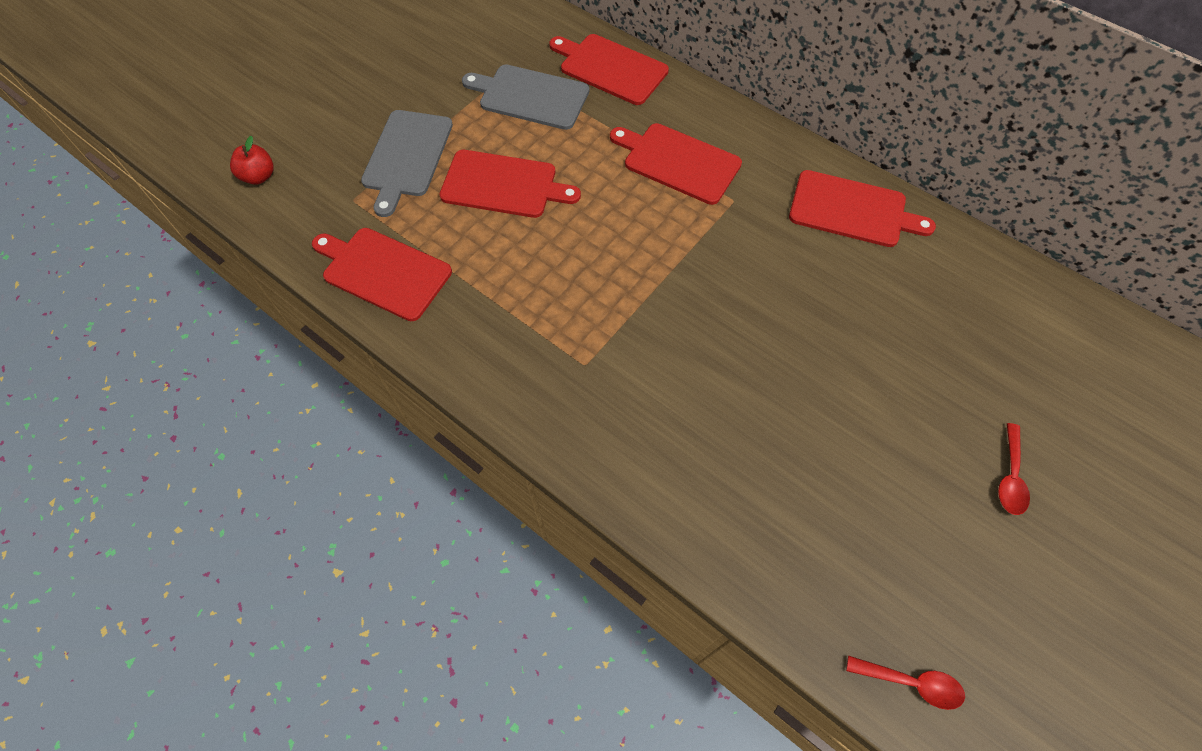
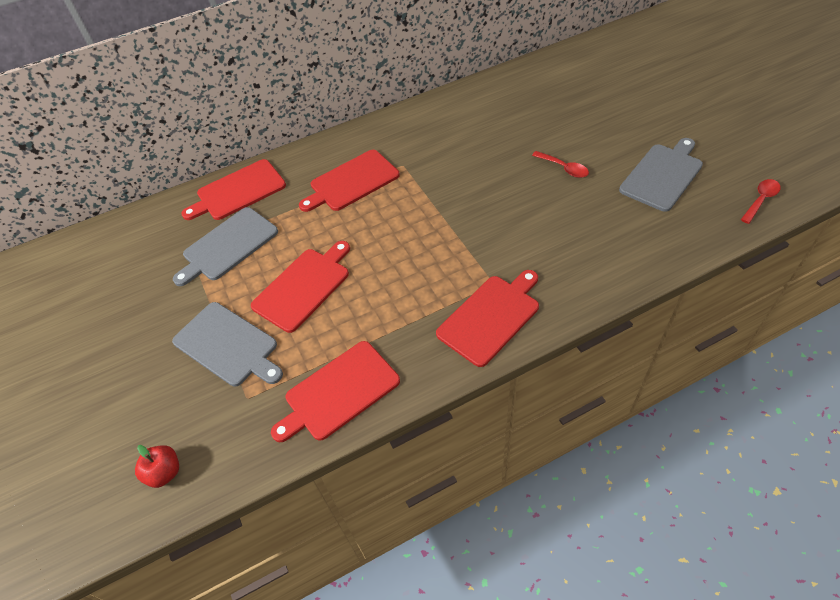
camera: 60 degrees left, 10 degrees down
(852, 210) = (444, 116): red cutting board -> red cutting board (491, 317)
(888, 521) = (662, 175): none -> grey cutting board
(1010, 477) = (651, 119): red spoon -> red spoon (564, 168)

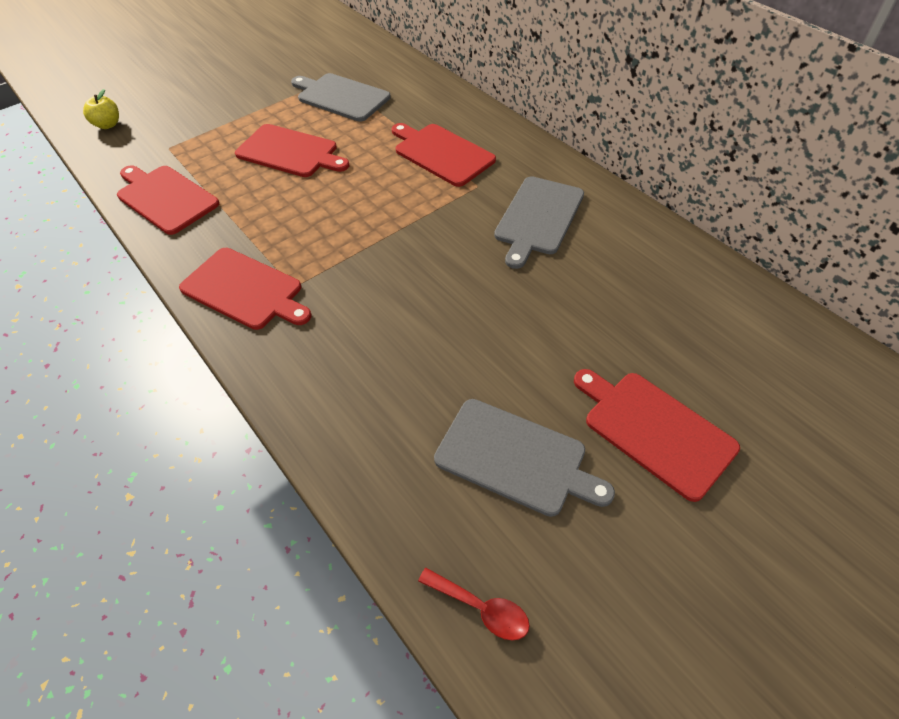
camera: 75 degrees right, 0 degrees up
(164, 472) = (108, 125): red apple -> yellow apple
(228, 345) = (224, 125): grey cutting board -> grey cutting board (538, 218)
(238, 191) = (414, 85): red cutting board -> red cutting board (654, 430)
(564, 168) = (505, 335): red spoon -> none

